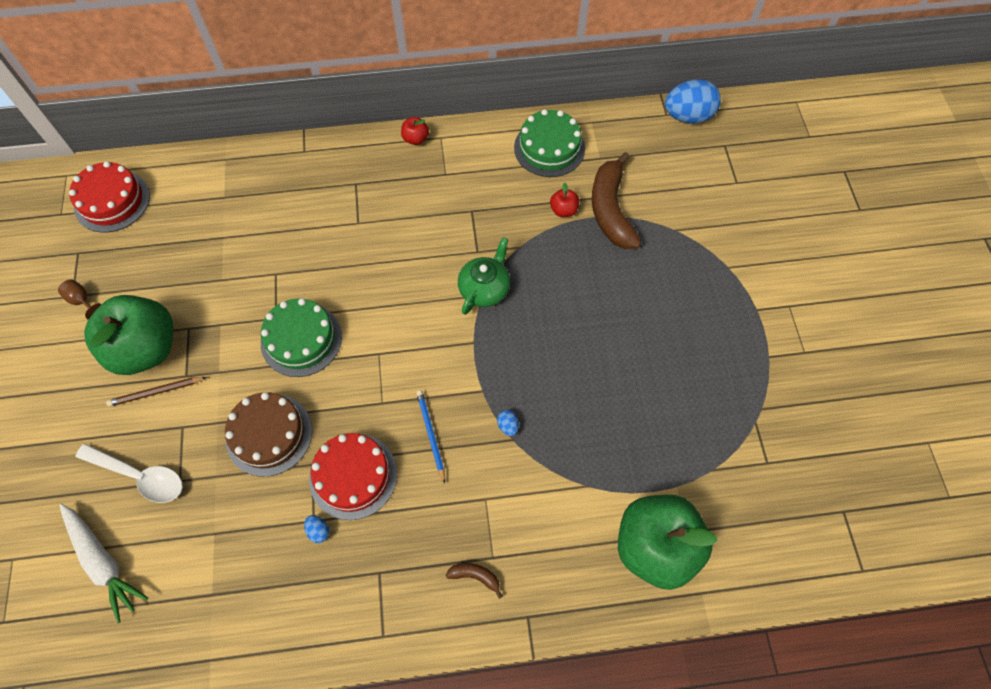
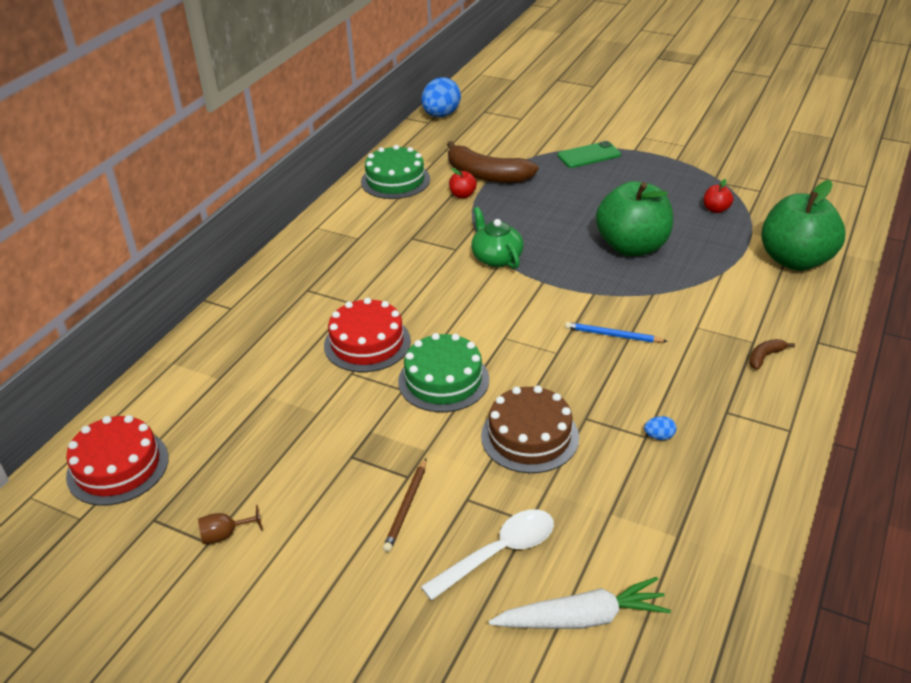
camera: 55 degrees left, 25 degrees down
(146, 349) = (344, 498): green apple -> green apple (632, 247)
(353, 476) = (618, 395): red cake -> red cake (367, 343)
(415, 139) = (301, 240): red apple -> red apple (716, 209)
(508, 426) = (638, 292): blue egg -> none
(713, 275) = (589, 155): none -> green phone

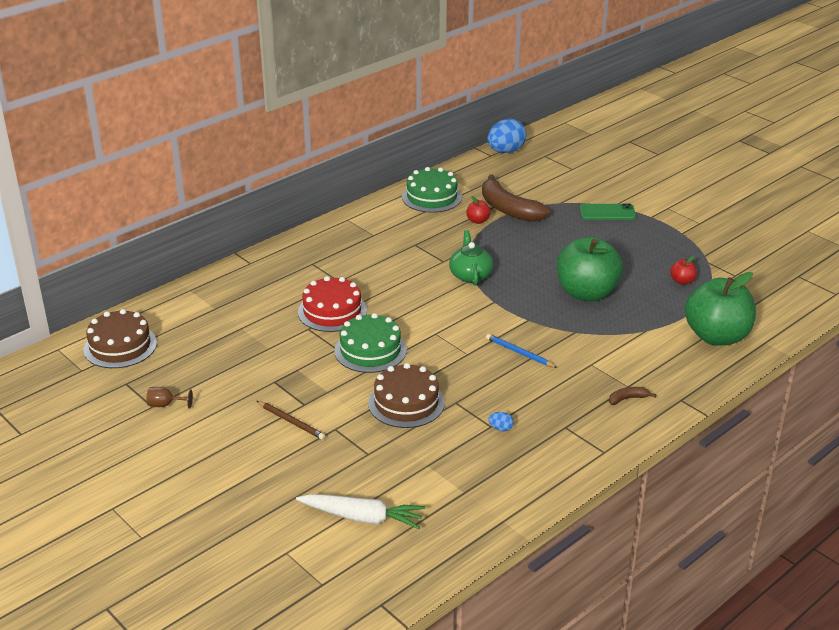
camera: 20 degrees right, 5 degrees down
(118, 467) = (120, 346): red cake -> brown cake
(406, 507) = (291, 422): brown pencil -> brown pencil turned 90 degrees counterclockwise
(499, 552) = (334, 465): white spoon -> none

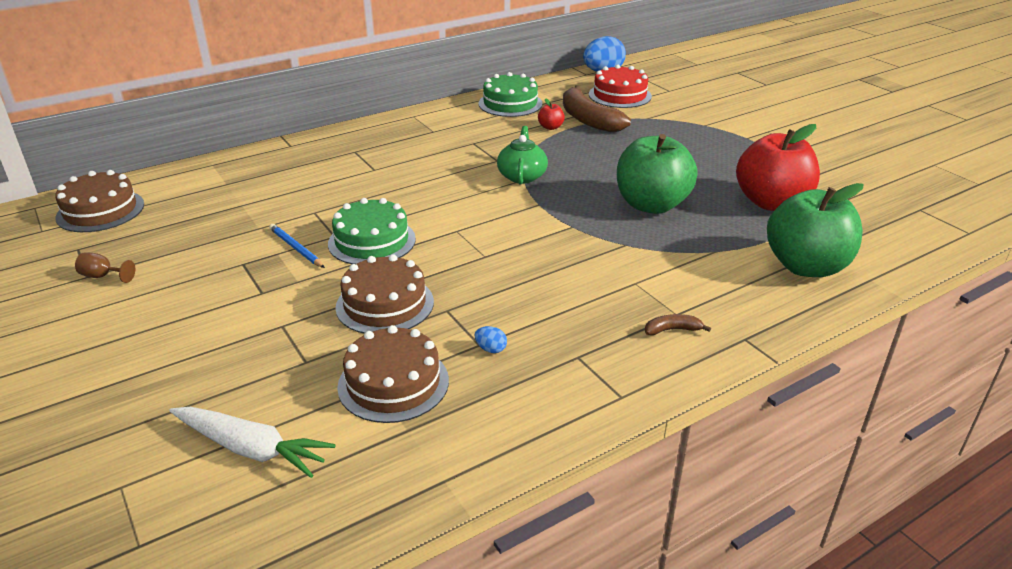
camera: 10 degrees right, 0 degrees up
(291, 422) = (234, 311): brown pencil -> none
(332, 311) = (350, 197): red cake -> red cake (620, 95)
(440, 461) = (393, 383): none -> brown cake
(519, 353) = (548, 261): blue pencil -> blue pencil (296, 248)
(607, 212) = (697, 130): green phone -> none
(682, 281) = (771, 202): red apple -> red apple, size x2.48

